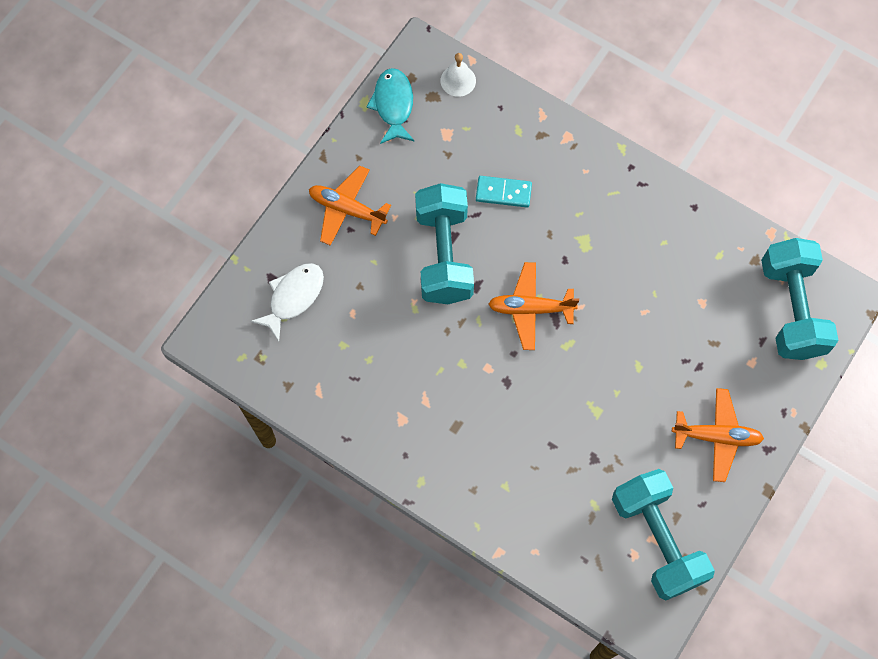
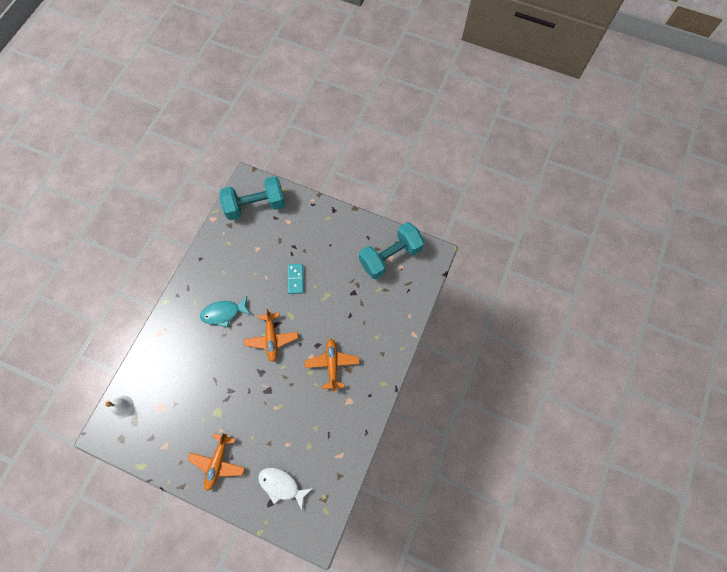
camera: 100 degrees left, 0 degrees up
(393, 105) = (141, 446): turquoise fish -> turquoise fish (223, 313)
(444, 255) = (243, 395): turquoise dumbbell -> none
(503, 192) = (199, 365): turquoise domino -> turquoise domino (295, 279)
(716, 437) = (331, 234): orange plane -> orange plane (332, 364)

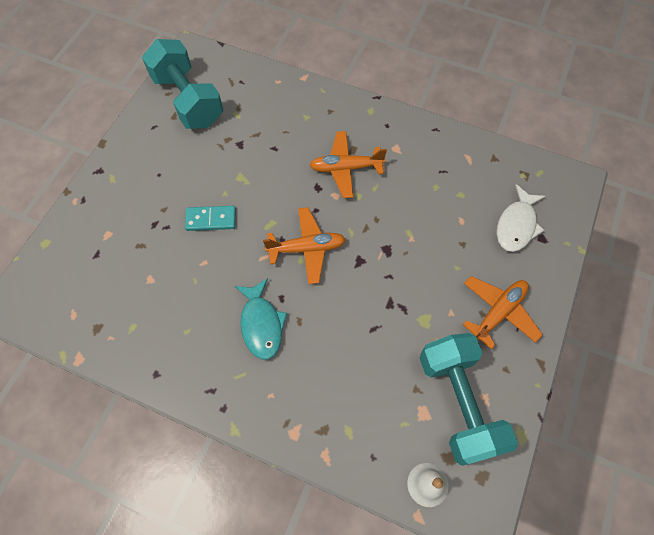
camera: 90 degrees left, 5 degrees down
(218, 462) = (498, 312): orange plane -> orange plane turned 60 degrees counterclockwise
(255, 205) = (66, 286): turquoise dumbbell -> turquoise dumbbell (458, 403)

